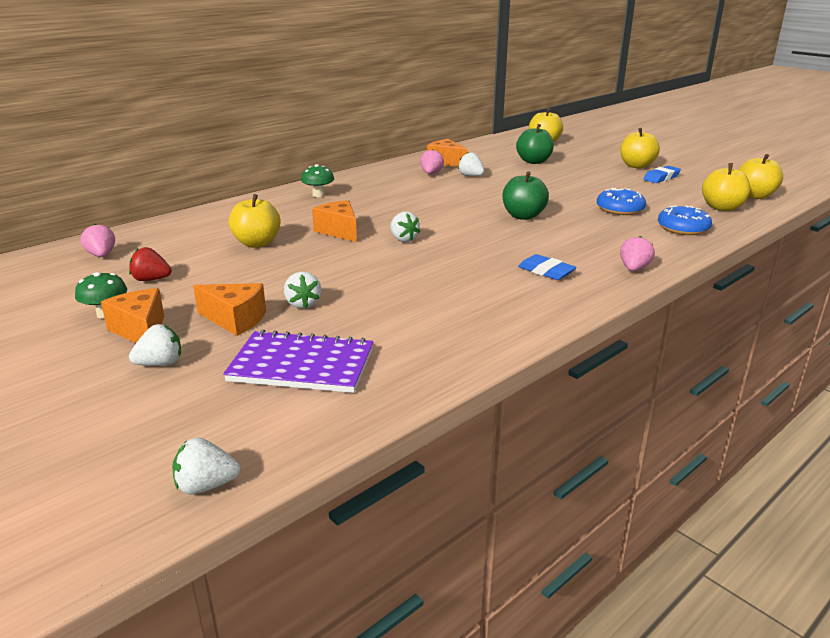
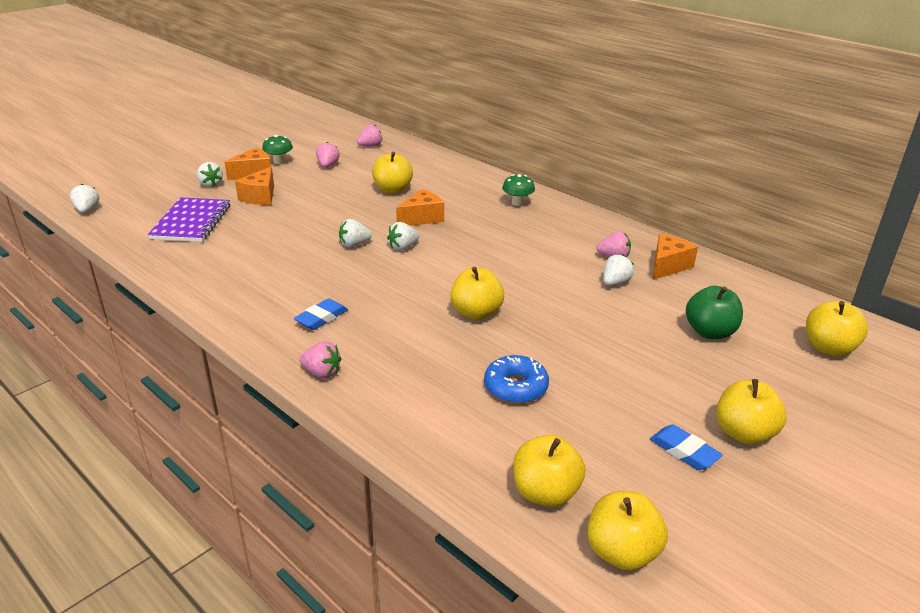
camera: 85 degrees right, 5 degrees up
(151, 279) = (328, 165): red strawberry -> pink strawberry
(303, 304) = (278, 215): white strawberry -> white strawberry (354, 244)
(523, 216) = (476, 313): green apple -> yellow apple
(683, 228) = (449, 432): blue donut -> none

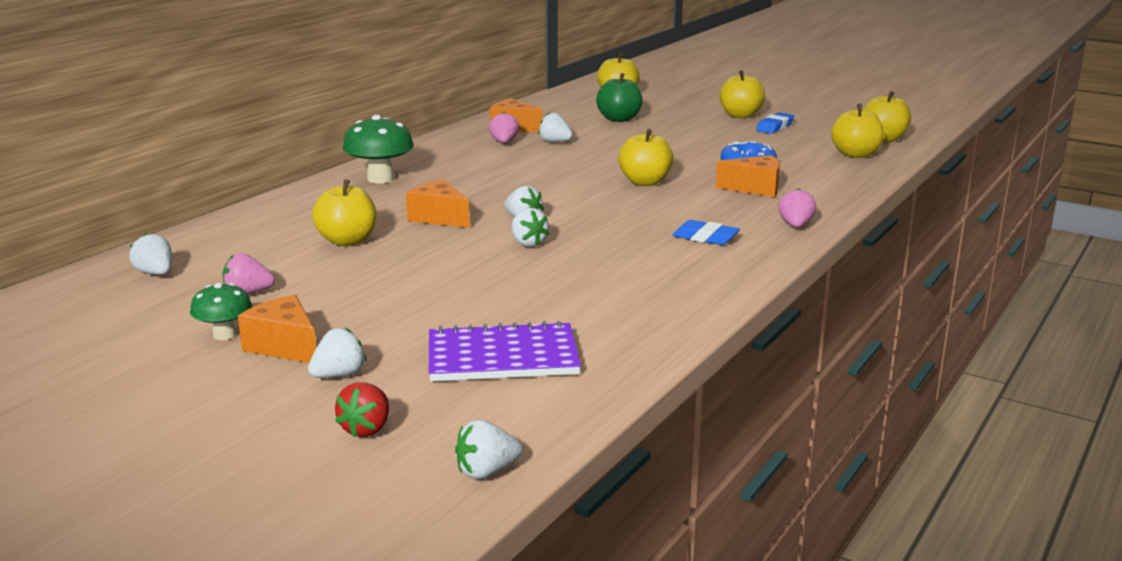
camera: 100 degrees left, 10 degrees down
(152, 188) = (366, 429): none -> red strawberry
(260, 197) = (389, 323): orange cheese -> orange cheese (755, 188)
(370, 146) = (155, 274): pink strawberry -> white strawberry
(517, 203) = (380, 179): green mushroom -> green mushroom, size x1.64

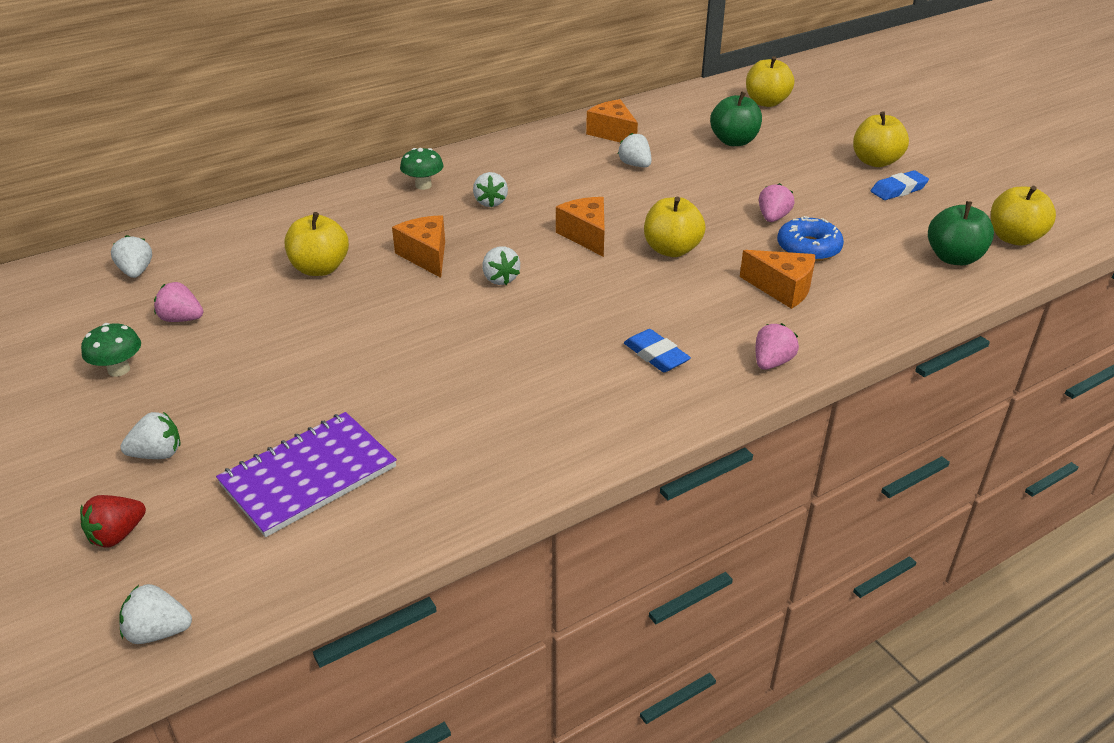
camera: 25 degrees right, 15 degrees up
(284, 346) = (149, 400): orange cheese -> orange cheese (586, 236)
(380, 179) = (423, 185): green mushroom -> green mushroom, size x0.61
(502, 357) = (308, 476): purple notebook -> purple notebook turned 60 degrees counterclockwise
(504, 143) = (584, 155): pink strawberry -> pink strawberry (773, 218)
(528, 243) = (474, 316): white strawberry -> white strawberry (490, 202)
(855, 154) = (953, 258): yellow apple -> green apple

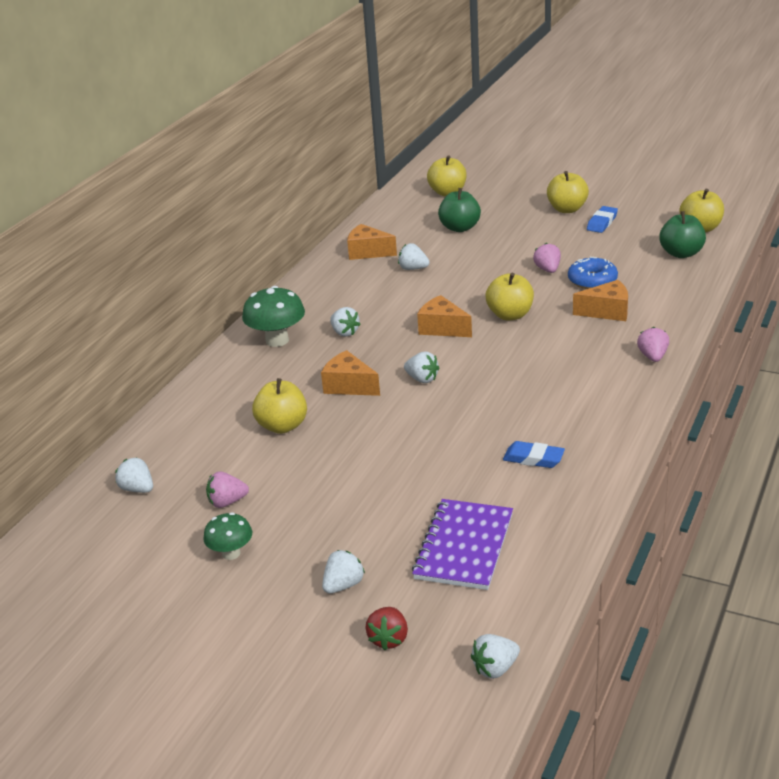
camera: 30 degrees left, 5 degrees down
(423, 185) = (277, 340): green mushroom -> green mushroom, size x1.64
(656, 355) = (582, 382): blue eraser -> blue eraser (533, 458)

